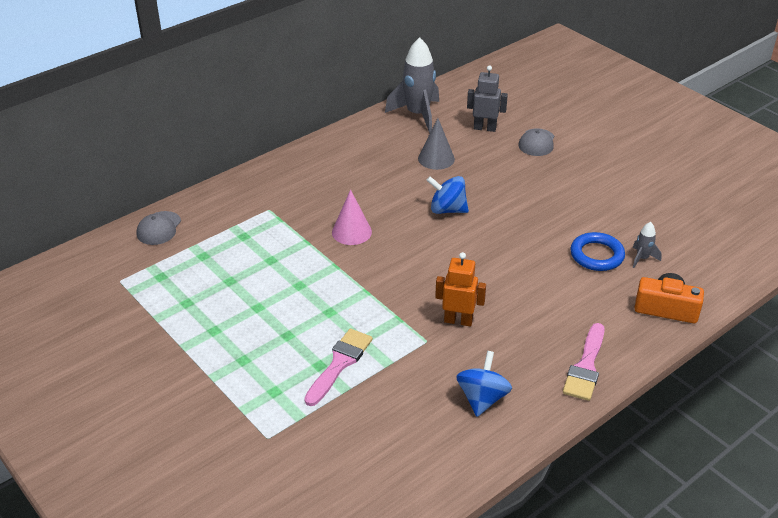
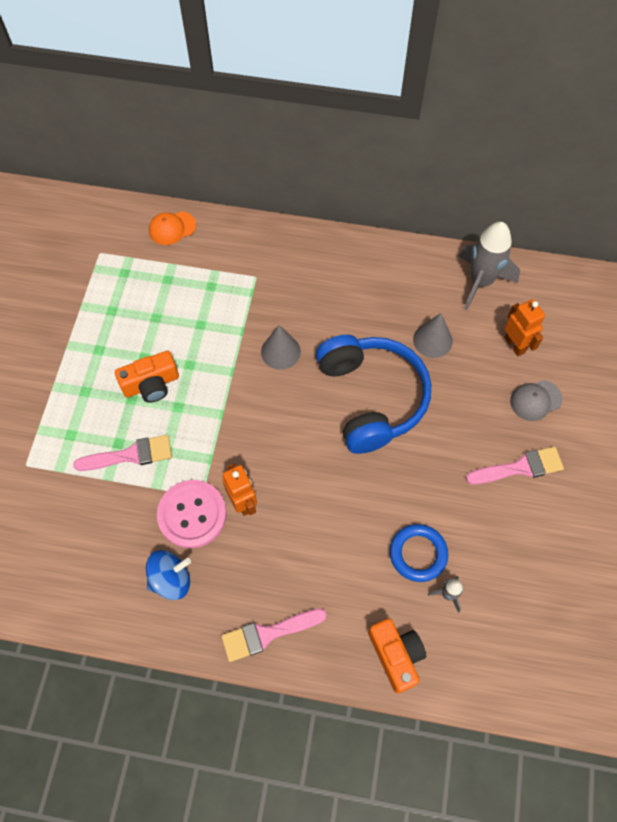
camera: 50 degrees right, 25 degrees up
(159, 228) = (172, 228): grey cap -> orange cap
(289, 316) = (151, 384): none -> orange camera
(351, 232) = (280, 351): pink cone -> grey cone
(437, 355) = (192, 514): none -> pink button
(447, 210) = (371, 398): blue spinning top -> blue headphones
(485, 128) = (515, 345): grey robot -> orange robot
(579, 176) = (520, 467): none -> pink brush

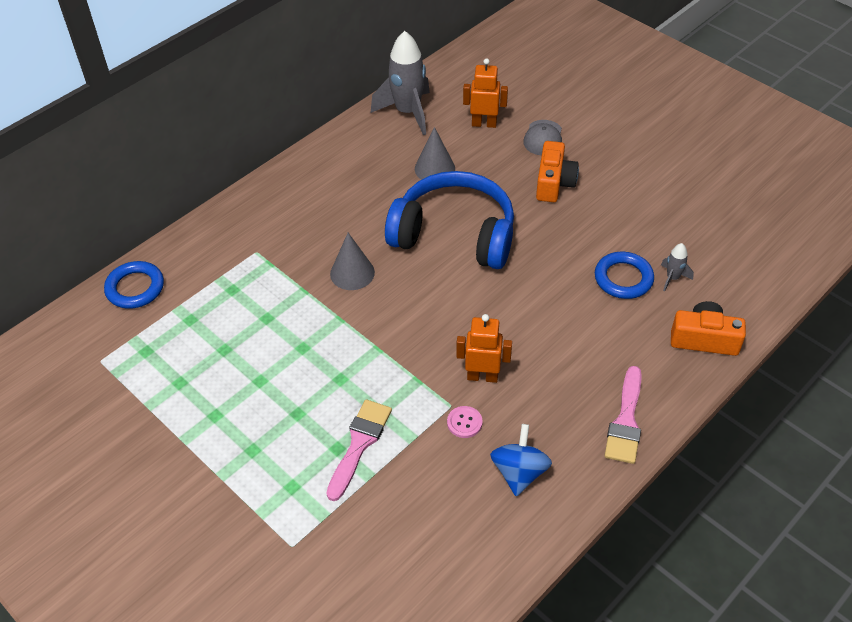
camera: 55 degrees left, 15 degrees down
(151, 384) = (296, 389): orange camera -> orange camera (554, 183)
(172, 228) = (135, 288): orange cap -> blue ring
(192, 514) = (464, 422): pink button -> pink button, size x0.45
(520, 467) = (594, 178): pink brush -> none

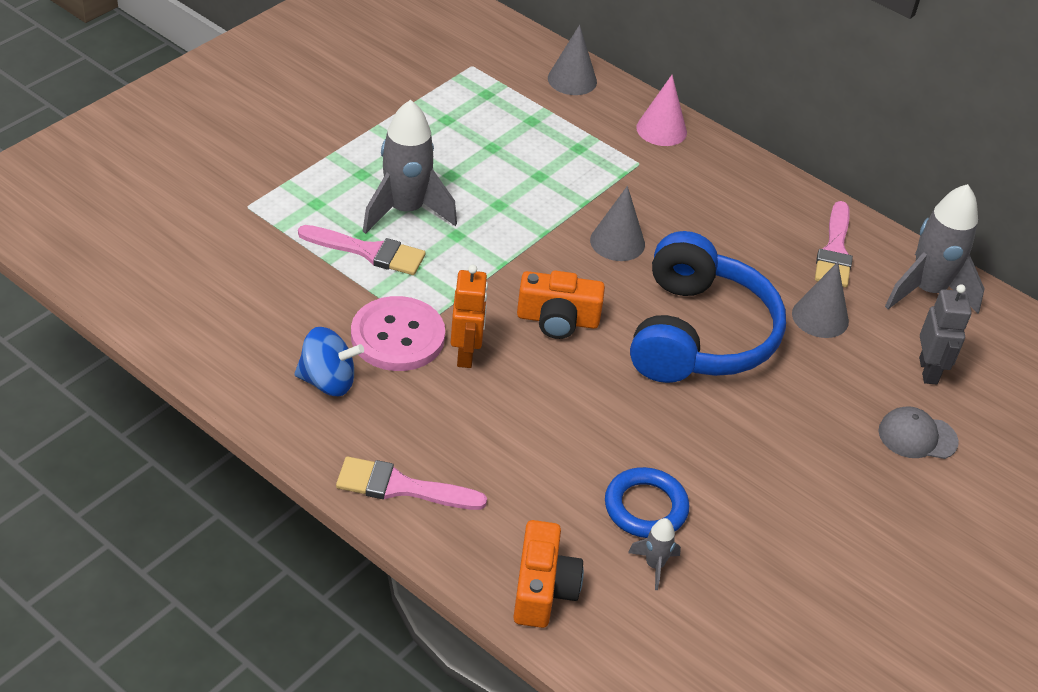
camera: 80 degrees right, 5 degrees down
(135, 288) = (572, 80): blue ring -> grey cone
(214, 234) = (661, 129): none -> pink cone
(306, 416) = (406, 211): none -> grey rocket
(365, 152) = (835, 250): none -> pink brush
(464, 422) = (397, 336): pink button -> pink button, size x2.23
(484, 124) = (928, 371): orange robot -> grey robot
(554, 183) = (822, 443): orange camera -> orange camera (557, 320)

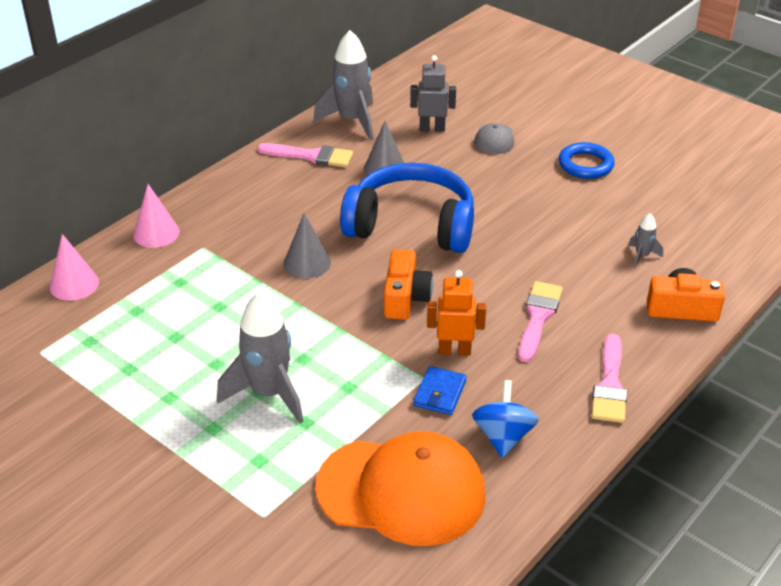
camera: 85 degrees left, 5 degrees down
(263, 298) = (402, 491): none -> orange cap
(368, 251) = (329, 418): pink brush -> pink brush (538, 317)
(397, 336) = (440, 393): pink button -> blue wallet
(572, 80) = (74, 284): grey cone -> pink cone
(645, 507) = (591, 258): blue ring -> blue ring (585, 165)

